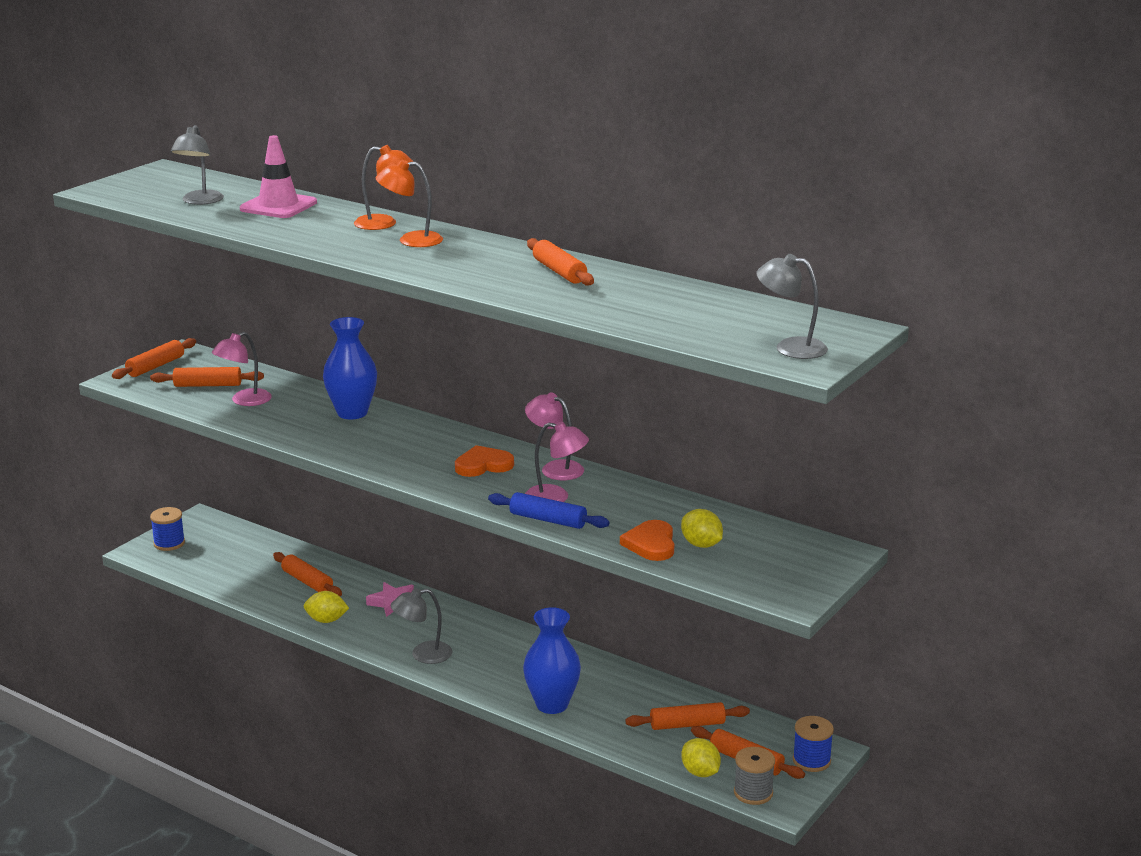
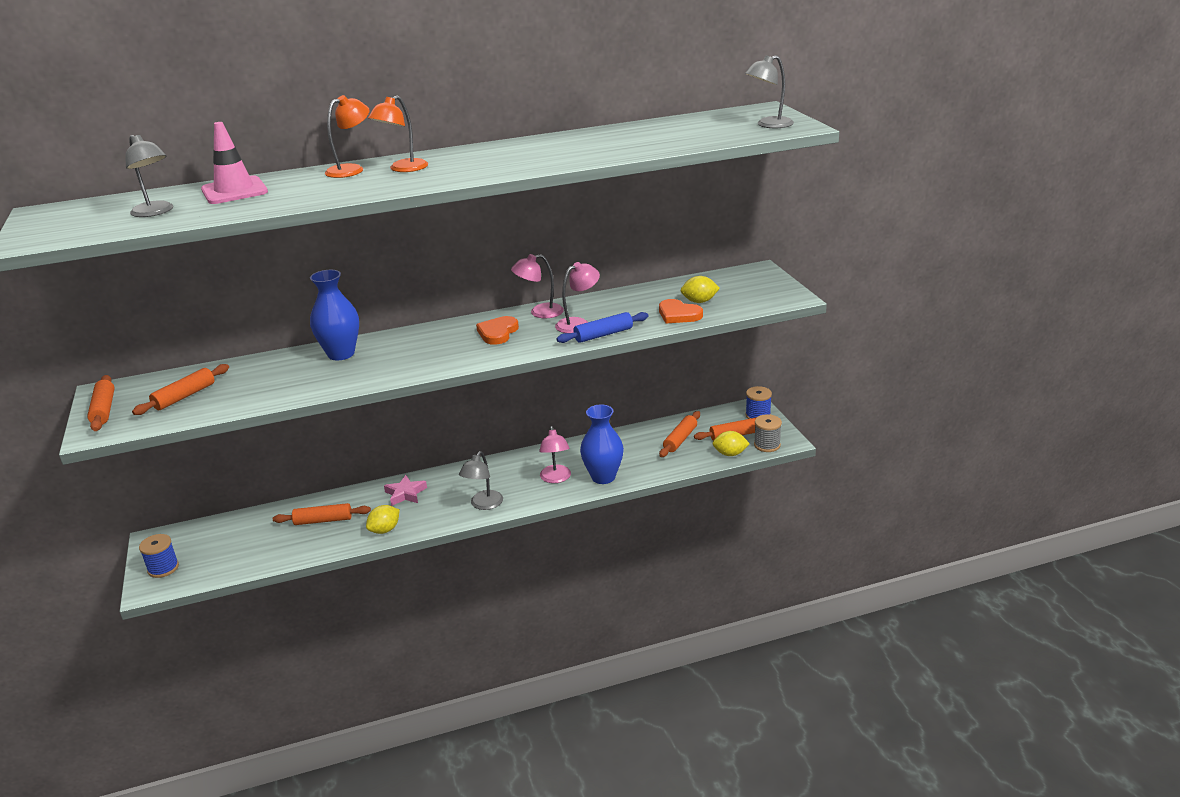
camera: 50 degrees left, 5 degrees up
(244, 401) = (241, 389): pink lamp -> pink lamp (556, 478)
(559, 272) = (547, 146): orange rolling pin -> none

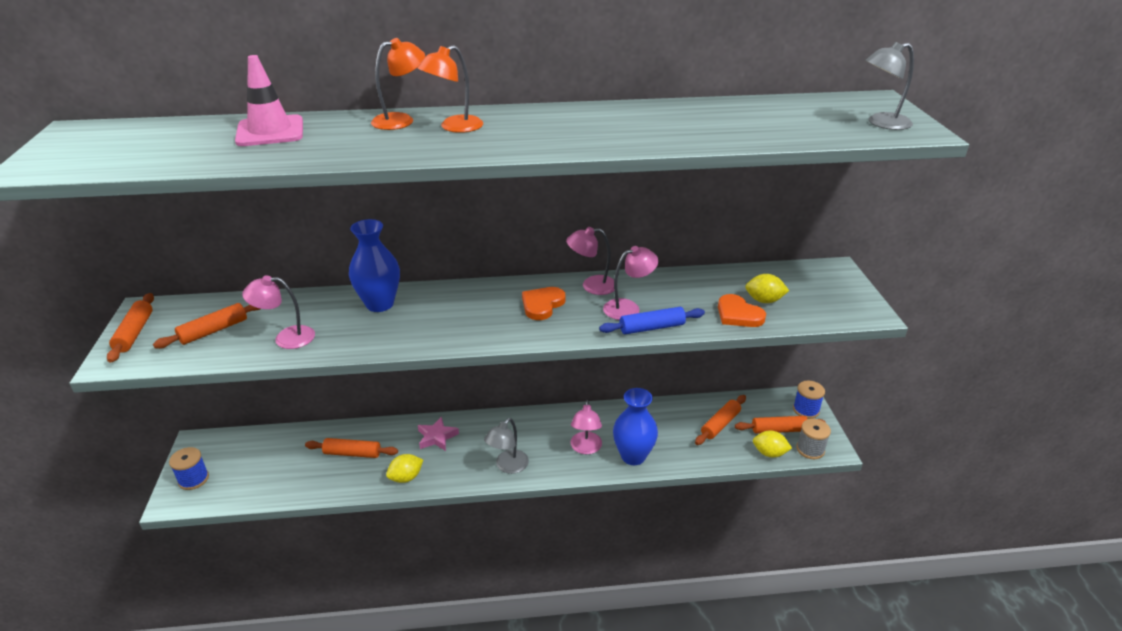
camera: 10 degrees right, 5 degrees up
(156, 212) = (177, 148): grey lamp -> none
(260, 391) = (286, 338): none -> pink lamp

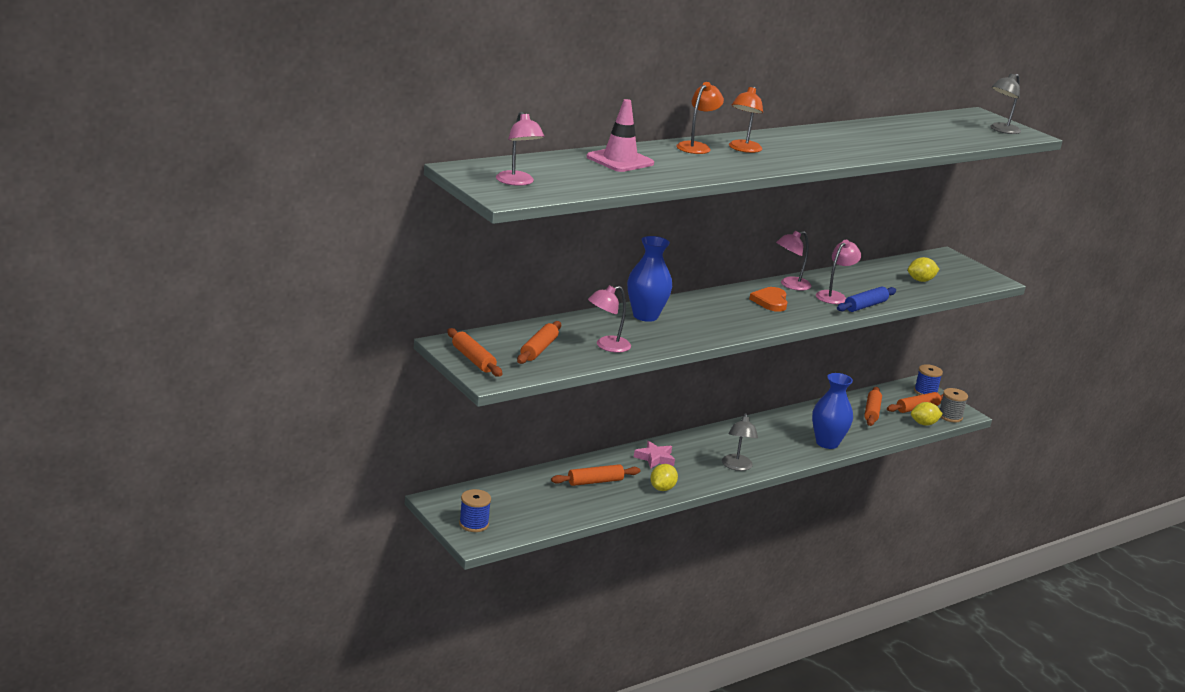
camera: 30 degrees left, 10 degrees down
(585, 448) = (785, 444): pink lamp -> pink lamp (517, 182)
(738, 314) = (913, 291): orange heart -> none

